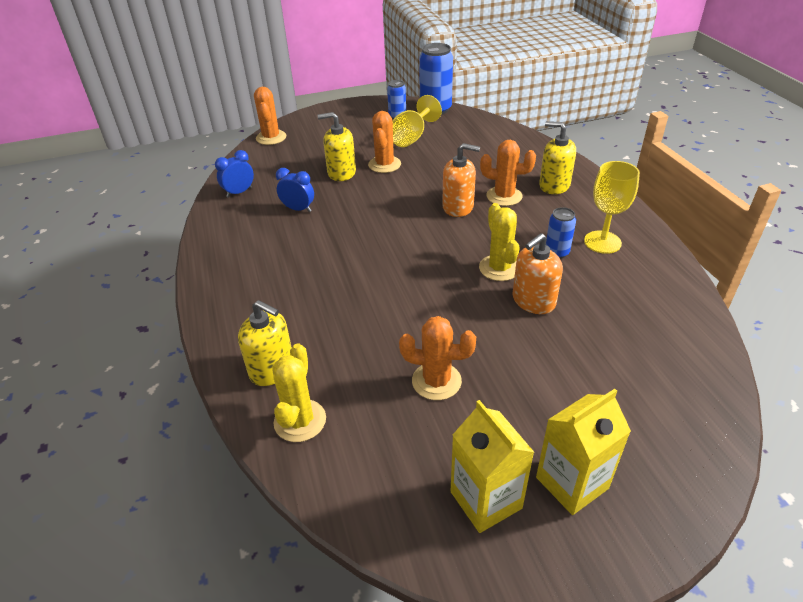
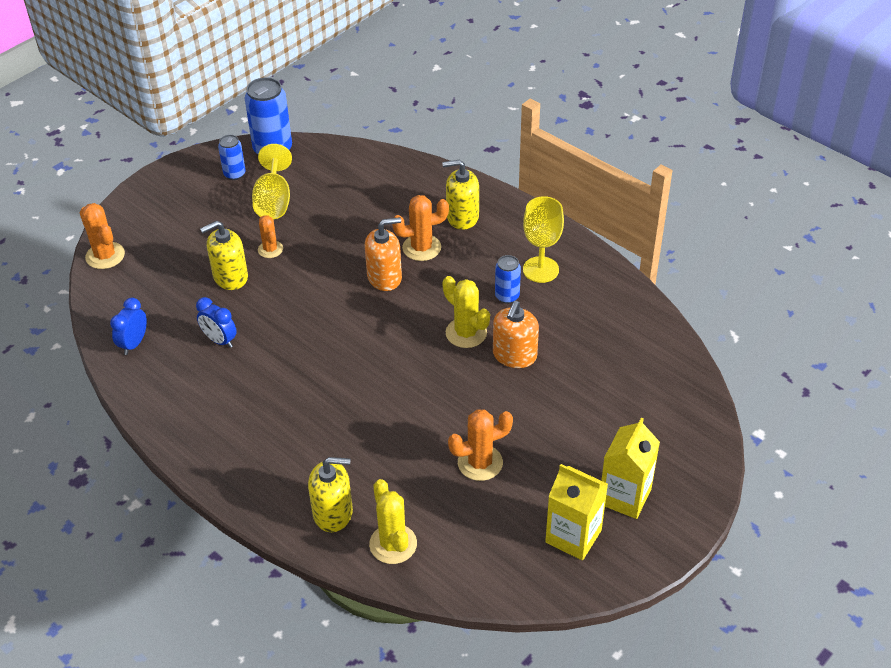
camera: 30 degrees left, 5 degrees up
(298, 209) = (219, 340): blue clock -> blue clock turned 135 degrees counterclockwise
(384, 164) = (270, 249): orange cactus -> orange cactus, size x0.66

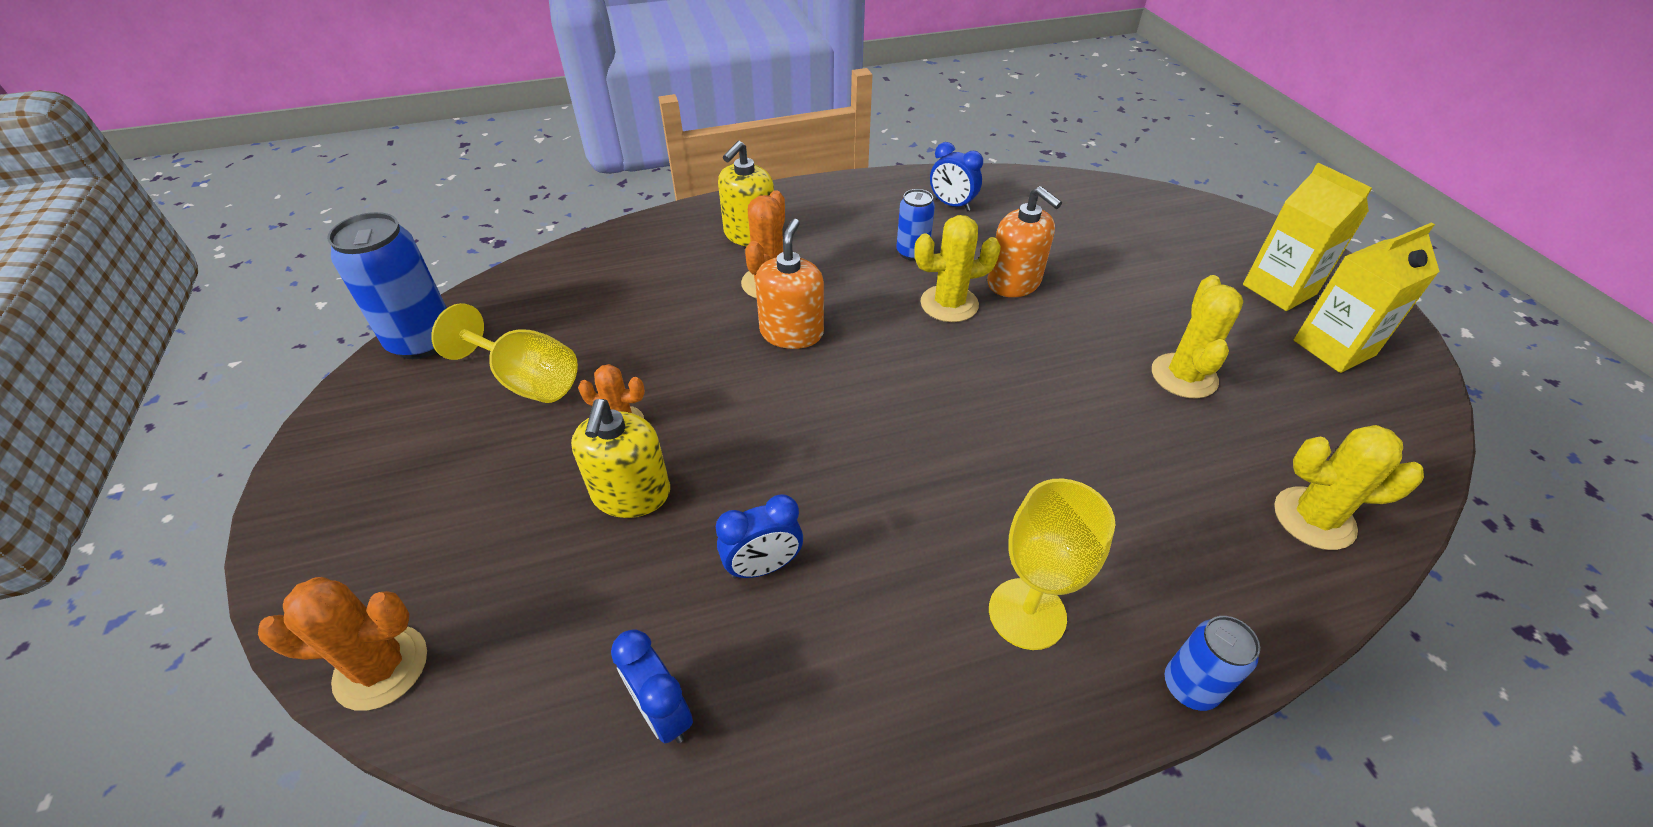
camera: 60 degrees left, 0 degrees up
(234, 174) = (415, 400): blue can -> blue can (1189, 686)
(333, 513) = (1230, 565): yellow soap dispenser -> none
(480, 463) = (1184, 376): orange cactus -> yellow cactus
(540, 269) = (890, 216): yellow goblet -> yellow goblet (1027, 613)
(582, 294) = (952, 205): none -> blue clock

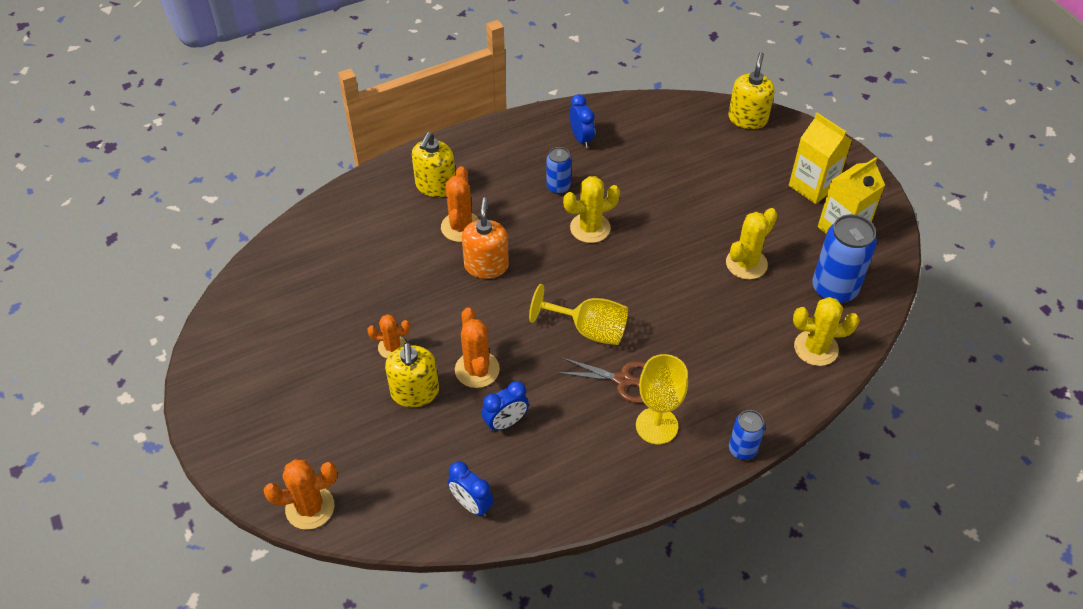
camera: 10 degrees left, 5 degrees up
(422, 341) = (231, 307): blue can -> blue can (834, 289)
(526, 380) = (317, 326): yellow goblet -> yellow goblet (589, 330)
(739, 473) = (477, 369): none -> orange cactus
(952, 205) = (581, 138): blue clock -> blue clock turned 135 degrees counterclockwise
(974, 524) = (623, 380): none -> brown scissors
(1014, 283) = (633, 204): orange soap dispenser -> none
(1178, 206) = (747, 119): none -> yellow soap dispenser
(1184, 376) = (746, 264): yellow cactus -> yellow cactus turned 45 degrees clockwise

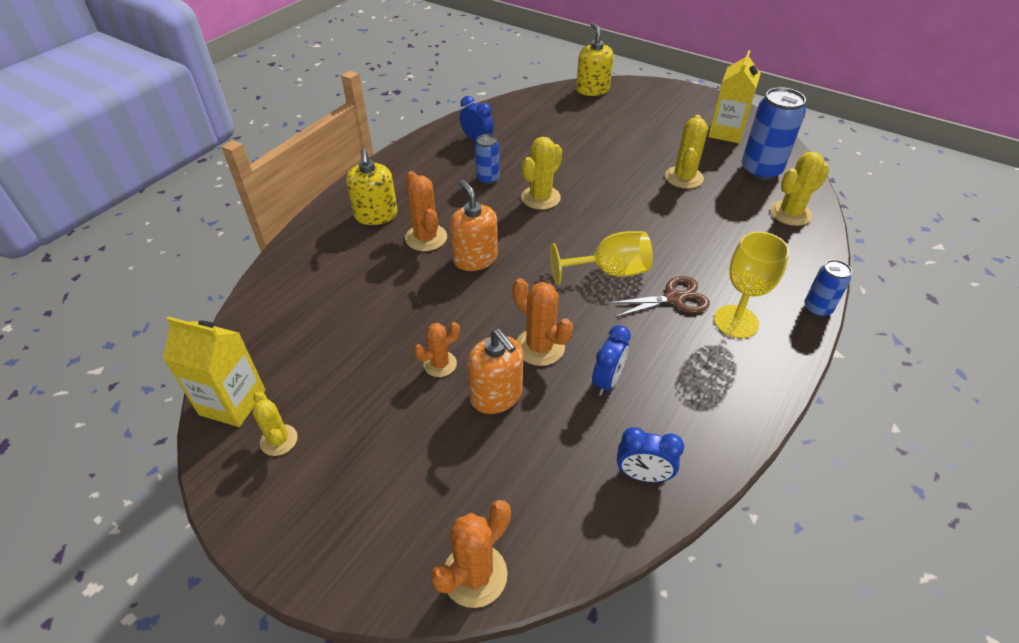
camera: 30 degrees left, 5 degrees down
(247, 352) = (279, 440): none -> yellow cactus
(415, 392) = (496, 395): yellow soap dispenser -> orange soap dispenser
(812, 186) = (679, 114): yellow carton -> yellow carton (232, 402)

